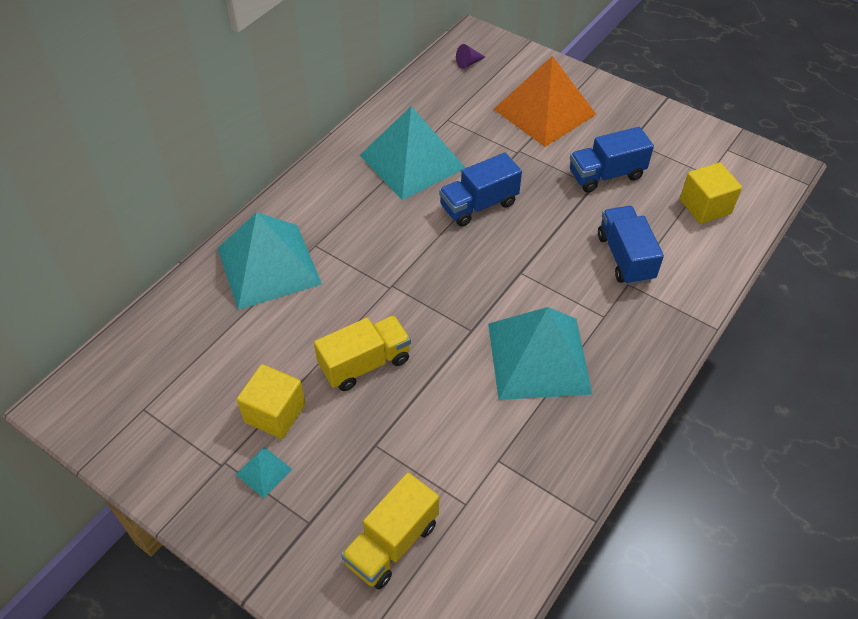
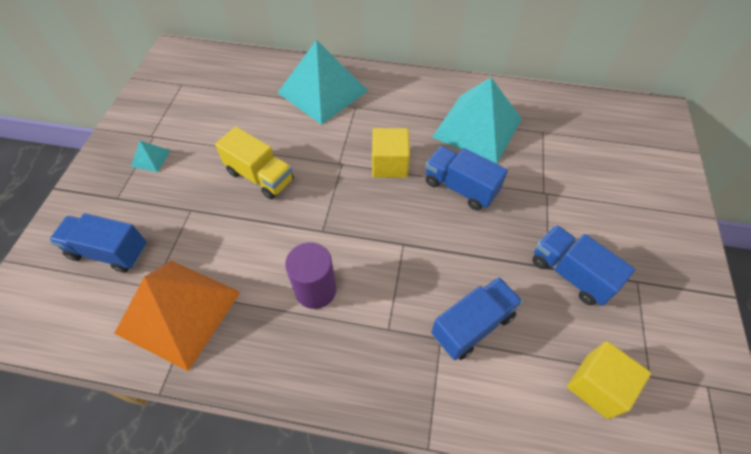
camera: 65 degrees right, 5 degrees up
(275, 413) = (199, 145): yellow cube -> yellow cube (389, 164)
(392, 543) = (109, 251): yellow truck -> blue truck
(468, 63) = (623, 120): purple cone -> none
(538, 357) = (315, 290): turquoise pyramid -> purple cylinder
(544, 111) = (613, 195): orange pyramid -> orange pyramid (178, 312)

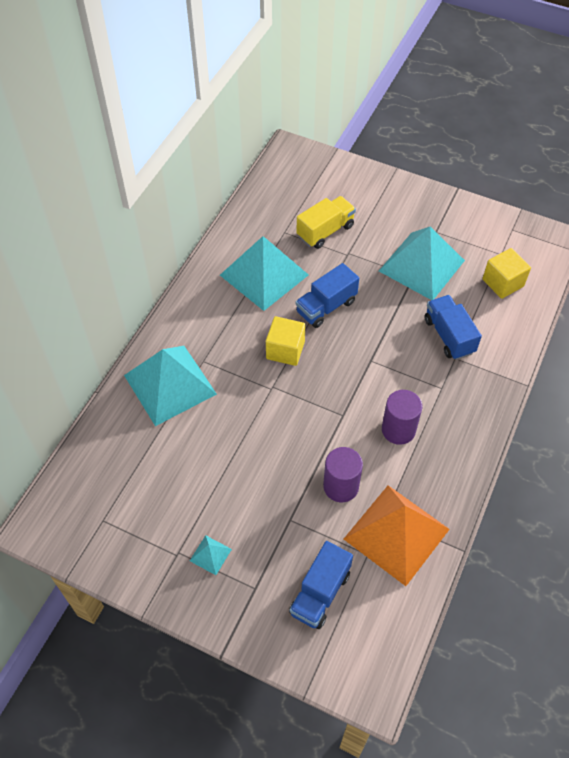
camera: 75 degrees left, 0 degrees up
(233, 246) = (341, 486): none -> purple cylinder
(260, 176) = (267, 455): yellow truck -> yellow truck (325, 231)
(570, 273) = (421, 265): blue truck -> turquoise pyramid

